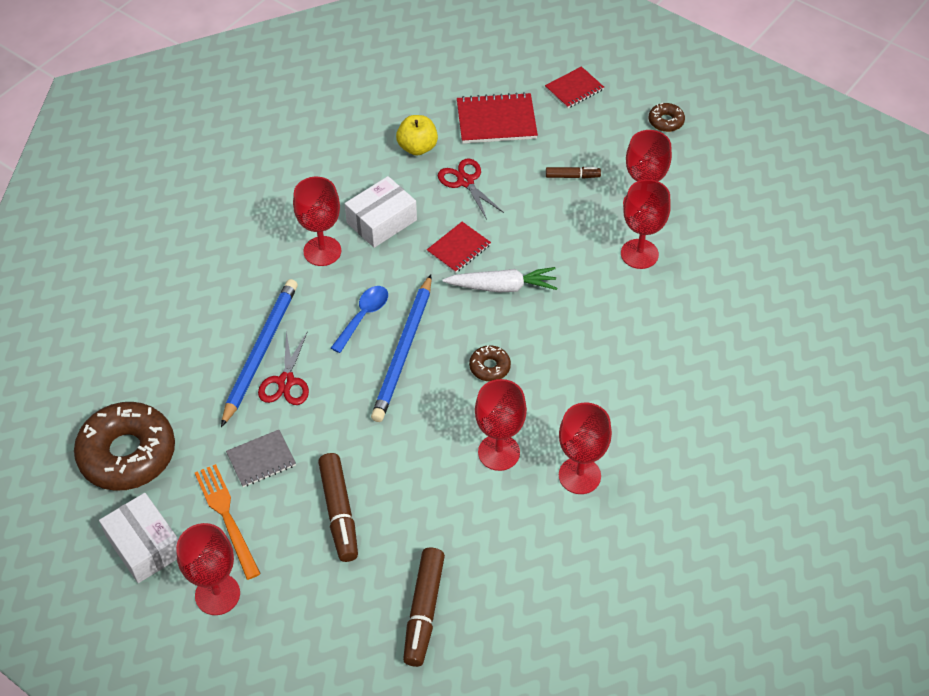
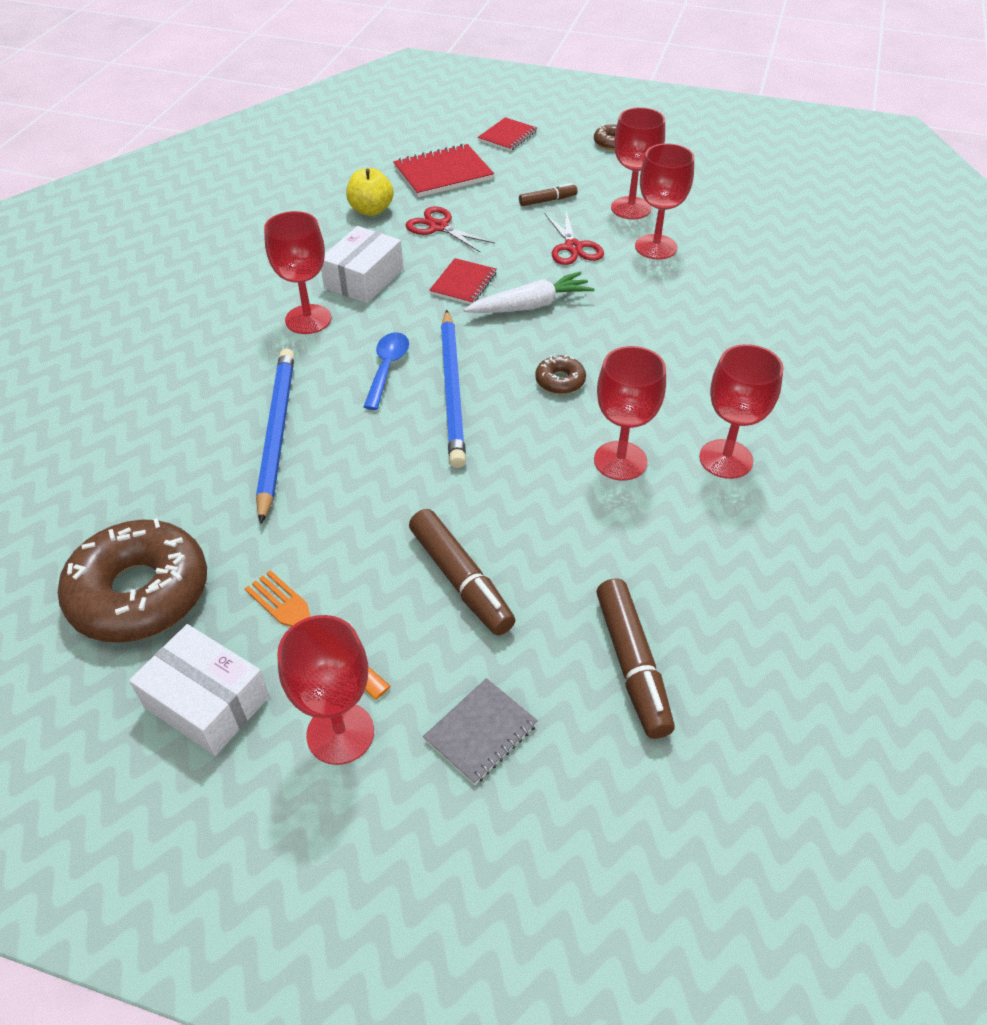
camera: 20 degrees left, 5 degrees down
(261, 460) = (329, 549): grey notebook -> grey notebook (481, 732)
(286, 381) = (323, 455): red scissors -> red scissors (573, 247)

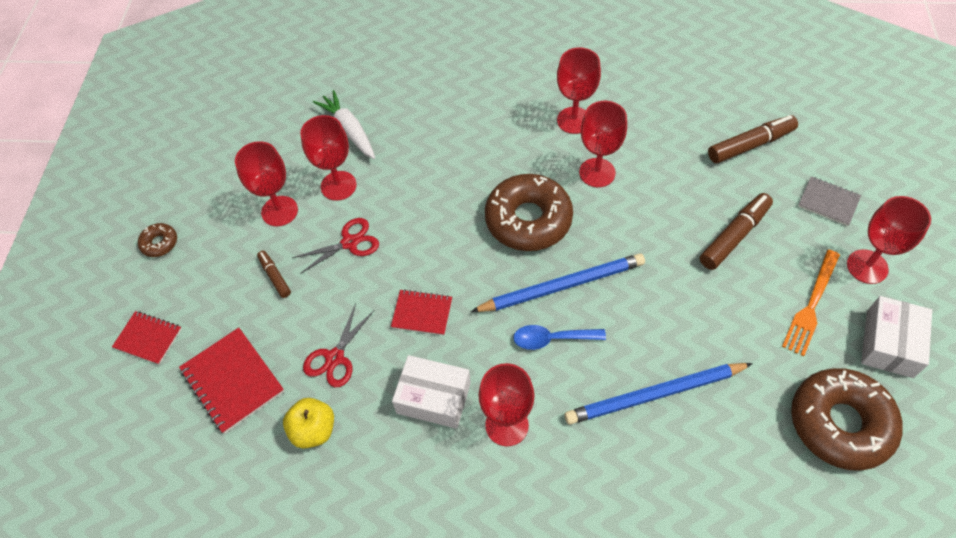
camera: 100 degrees left, 10 degrees up
(530, 306) = (441, 257): white carrot -> white carrot (349, 130)
(560, 381) = (528, 220): brown donut -> brown donut, size x2.27

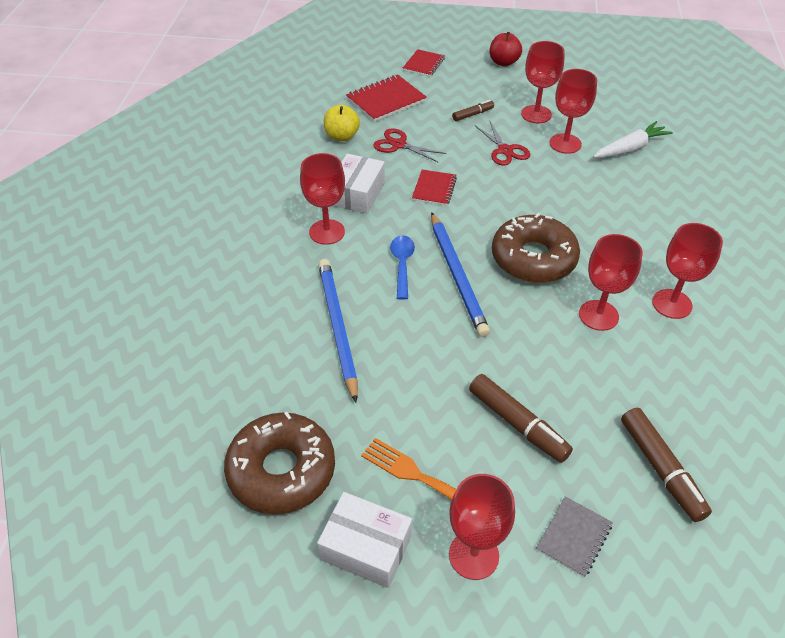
camera: 90 degrees right, 10 degrees down
(159, 243) = (503, 62): brown donut -> red apple

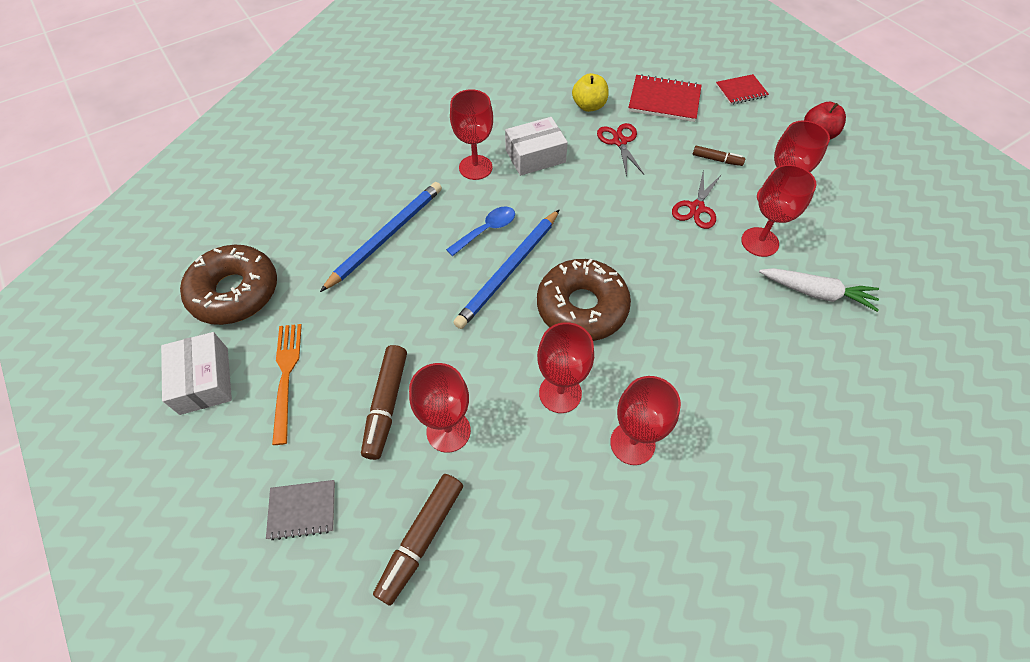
camera: 50 degrees right, 10 degrees up
(434, 189) = (593, 195): red notebook -> none
(473, 555) = (240, 450): red goblet -> red goblet (448, 431)

